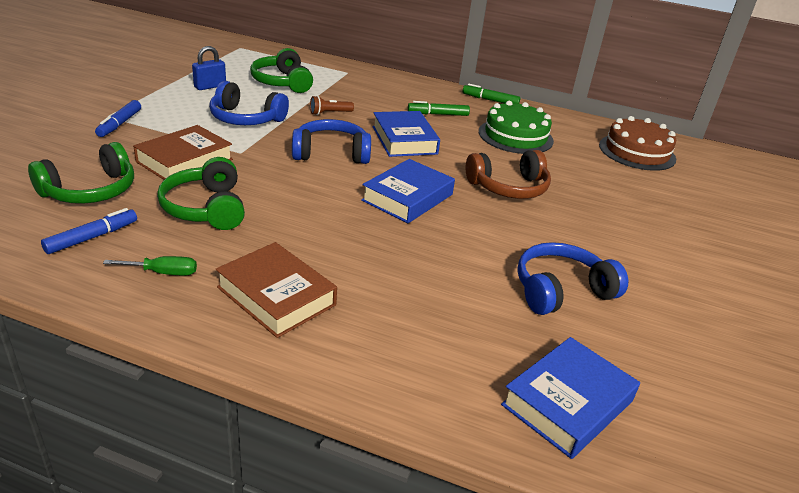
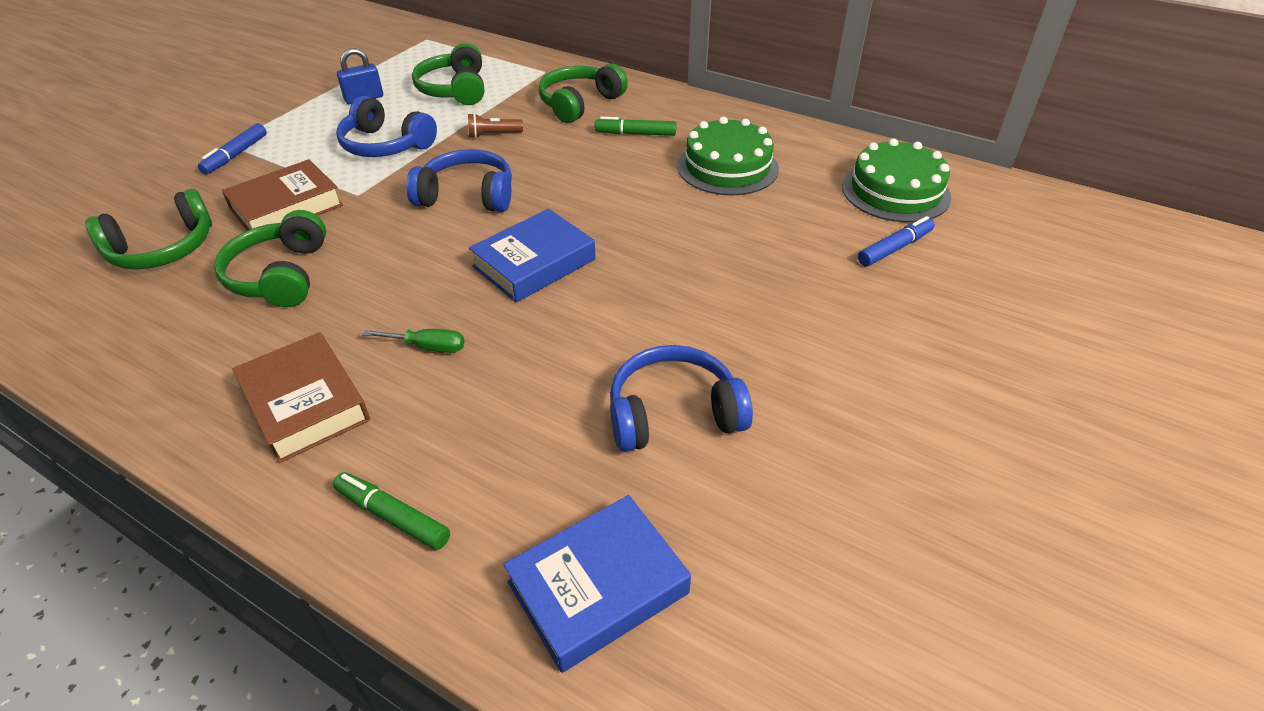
camera: 15 degrees right, 10 degrees up
(92, 237) = (137, 313): blue marker -> blue marker (894, 248)
(163, 273) = (192, 365): green screwdriver -> green screwdriver (428, 347)
(385, 94) = (579, 104): none -> green headphones
(404, 140) = (571, 175): blue book -> none
(490, 100) = (719, 110): green marker -> green marker (393, 516)
(509, 187) = (678, 249): brown headphones -> none
(637, 152) = (895, 191): brown cake -> green cake

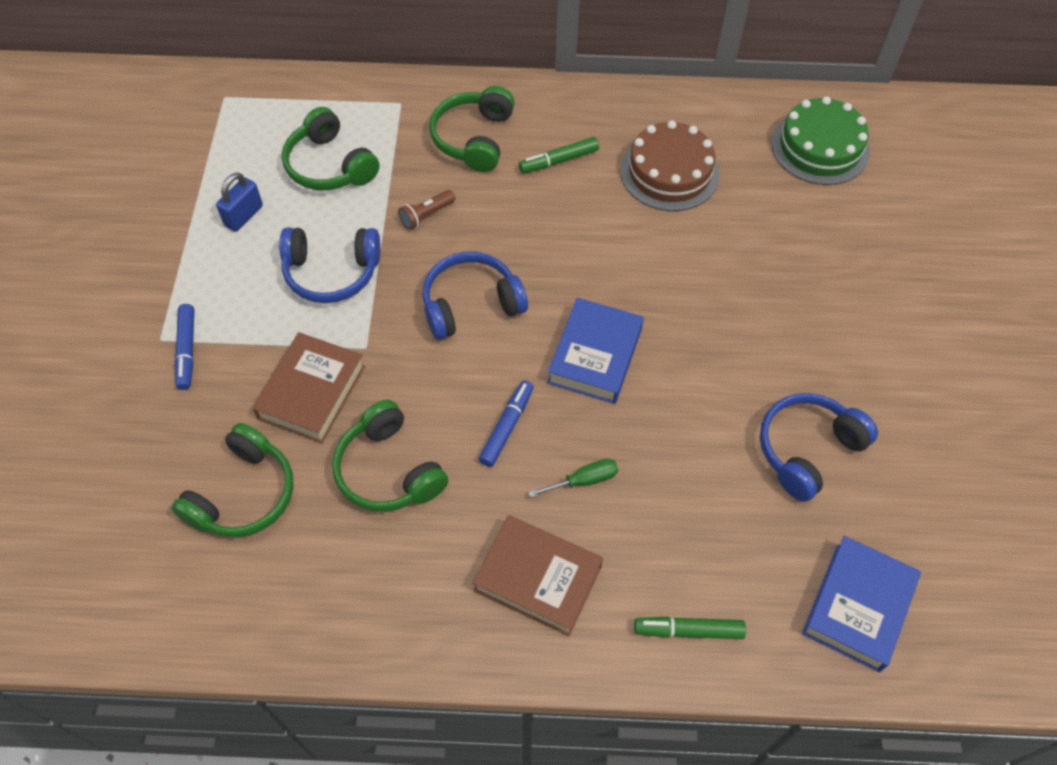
camera: 30 degrees left, 15 degrees up
(727, 167) = (669, 172): green cake -> brown cake
(894, 248) = (856, 215): blue marker -> blue marker (507, 427)

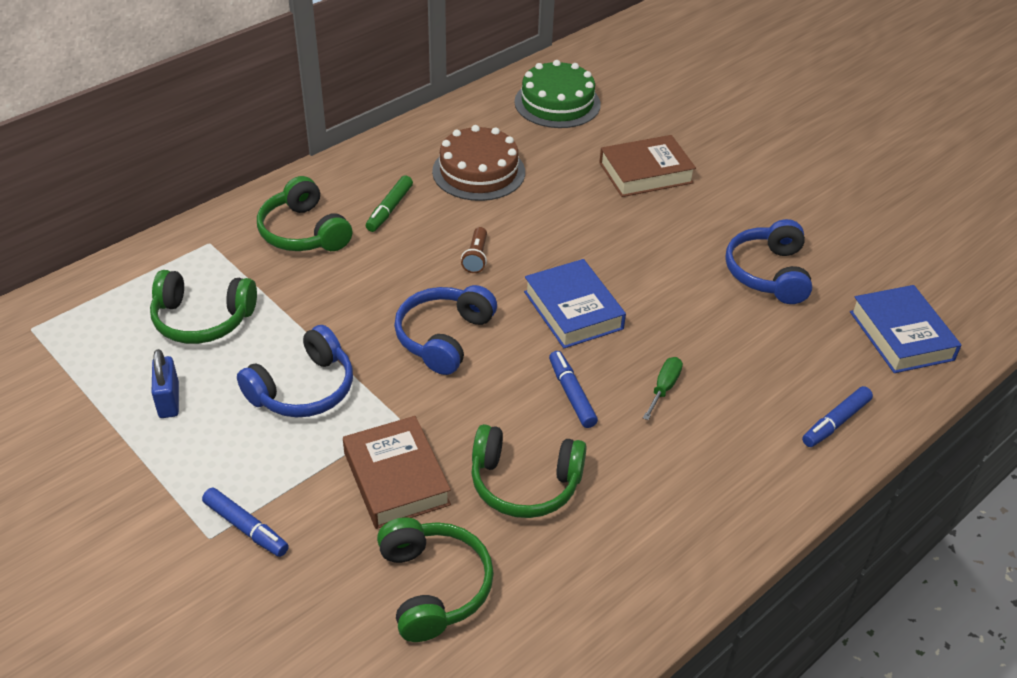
camera: 45 degrees left, 15 degrees down
(426, 215) = (332, 303): brown flashlight -> brown flashlight (476, 257)
(538, 578) = (712, 467): brown book -> brown book (645, 173)
(688, 630) = (835, 422): green marker -> blue marker

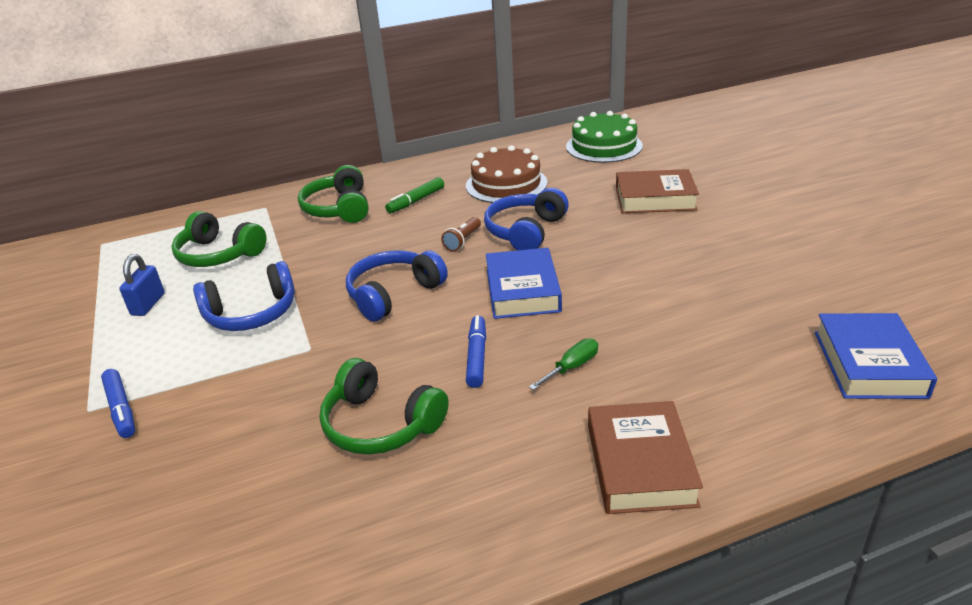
camera: 25 degrees right, 10 degrees down
(396, 478) = (271, 396): brown book -> brown book (640, 464)
(433, 587) = (230, 498): green headphones -> none
(768, 273) = (737, 288): blue headphones -> blue headphones (525, 231)
(835, 422) = (748, 434): blue marker -> none

